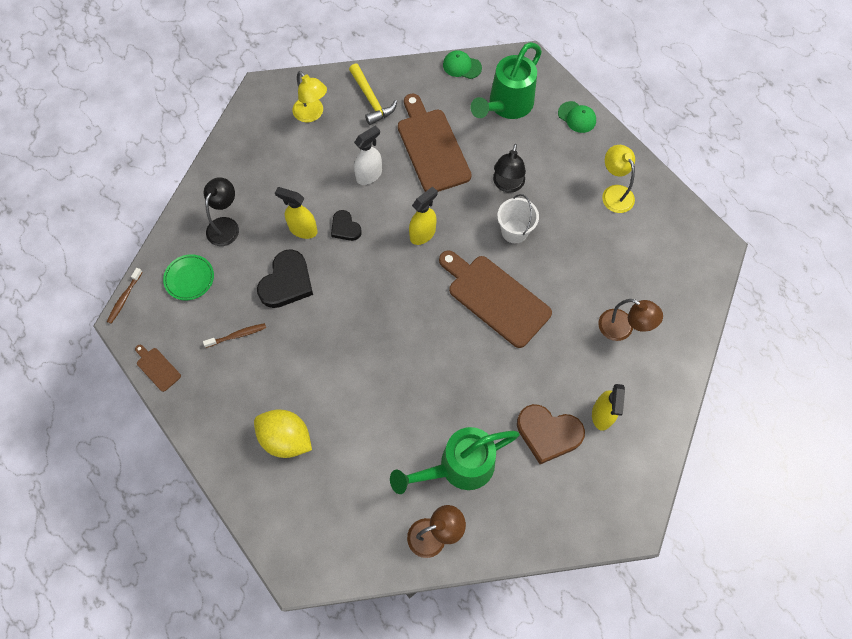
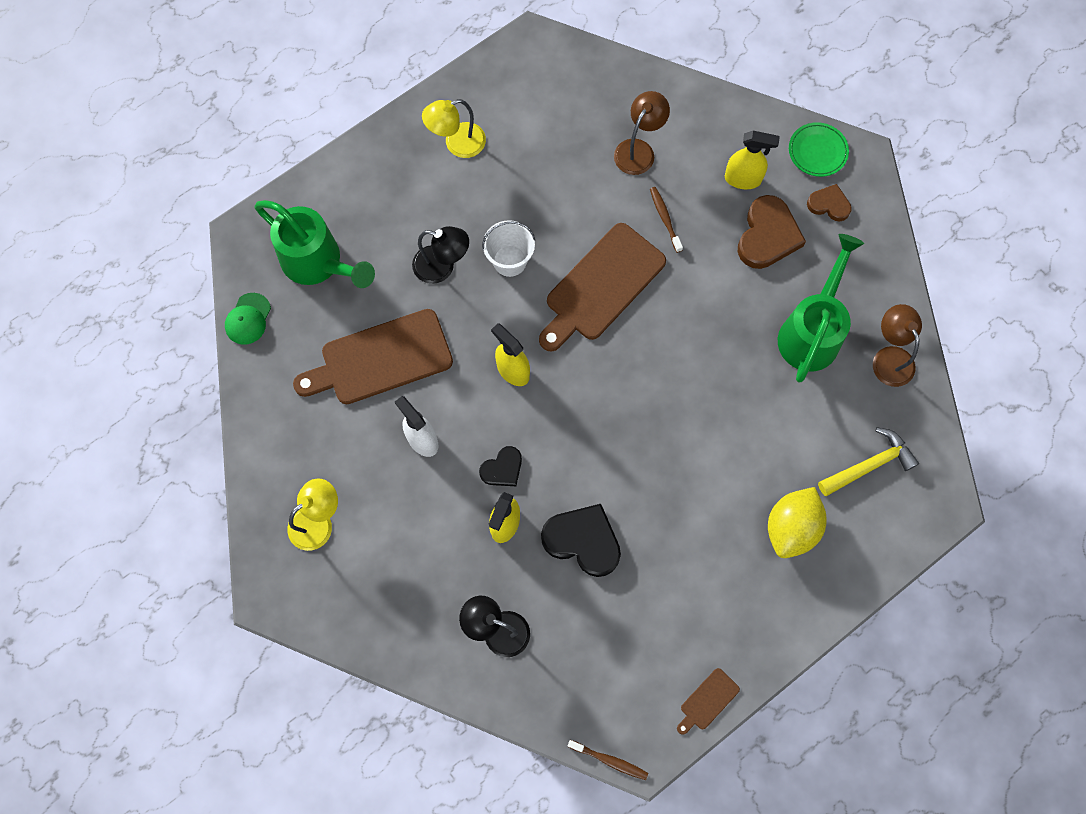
camera: 90 degrees left, 5 degrees up
(189, 278) = (579, 672): green plate -> green plate (817, 151)
(237, 335) = (659, 600): brown toothbrush -> brown toothbrush (665, 219)
(371, 100) = (298, 440): yellow hammer -> yellow hammer (869, 464)
(458, 467) = (812, 331): green watering can -> green watering can turned 135 degrees counterclockwise
(577, 117) = (341, 178): green cap -> none
(582, 490) = (829, 204): none -> brown heart

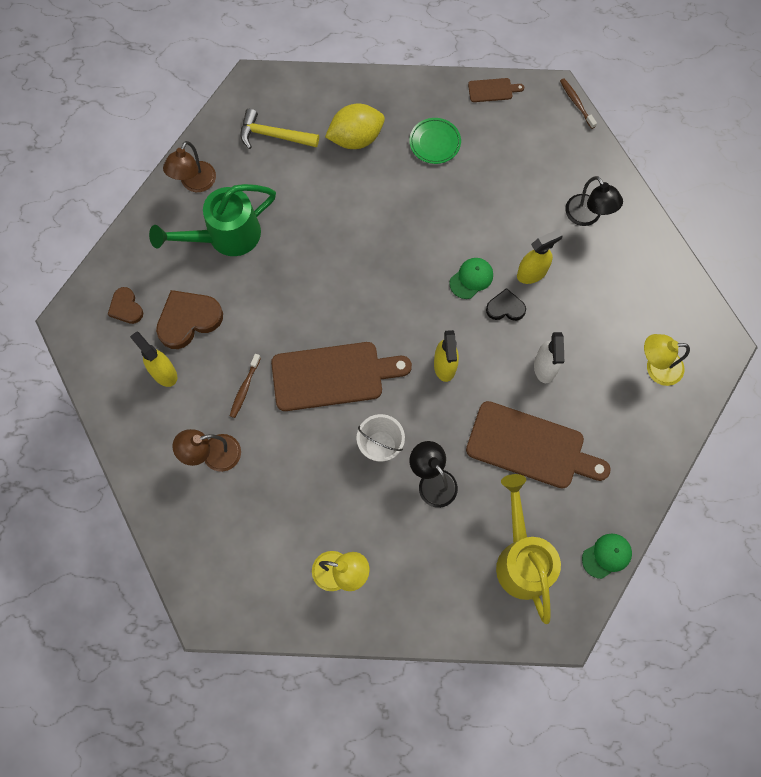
camera: 140 degrees left, 0 degrees up
(318, 263) = (522, 559): green watering can -> yellow watering can
(557, 472) = (471, 278): none -> green cap
(583, 541) = (490, 226): black heart -> none
(817, 151) = (93, 350): green plate -> green plate (435, 142)

